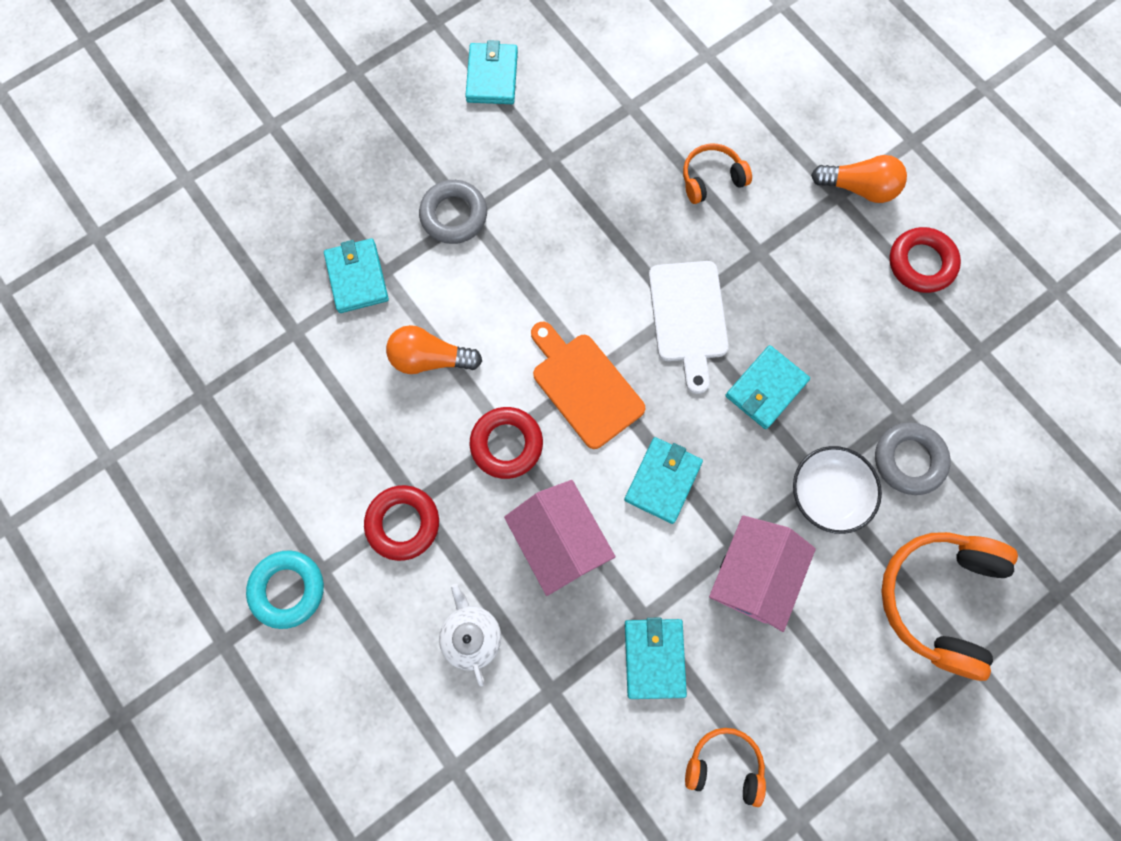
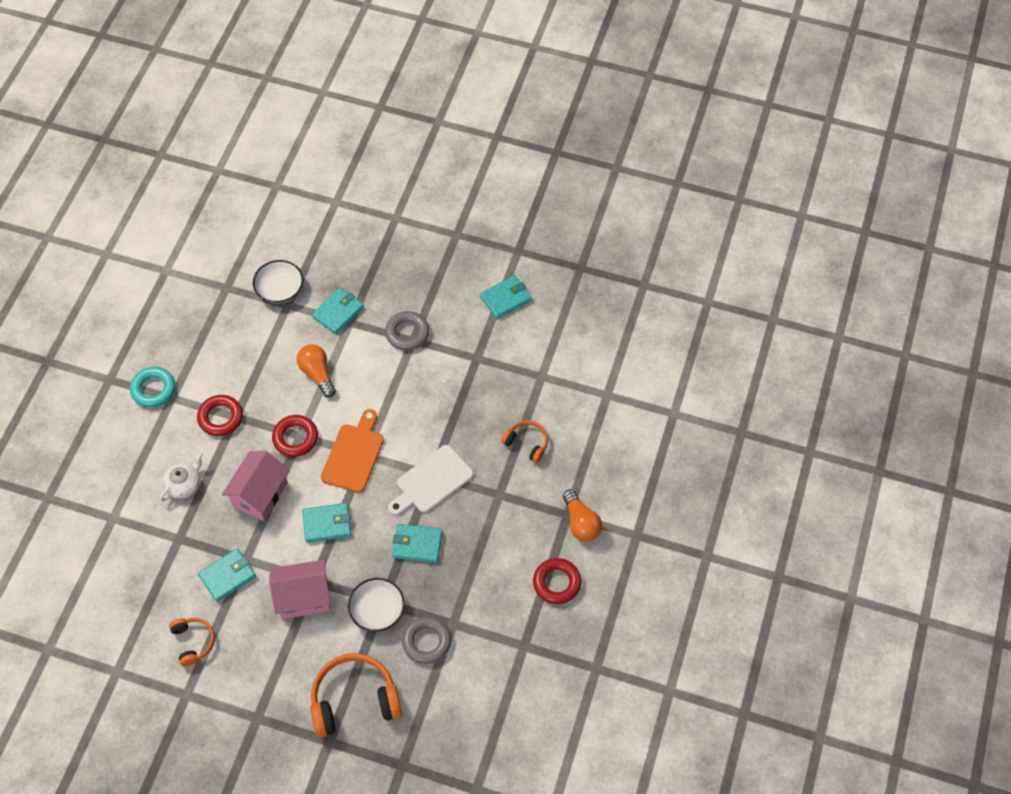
camera: 55 degrees right, 15 degrees down
(263, 328) = (280, 289): none -> white bowl

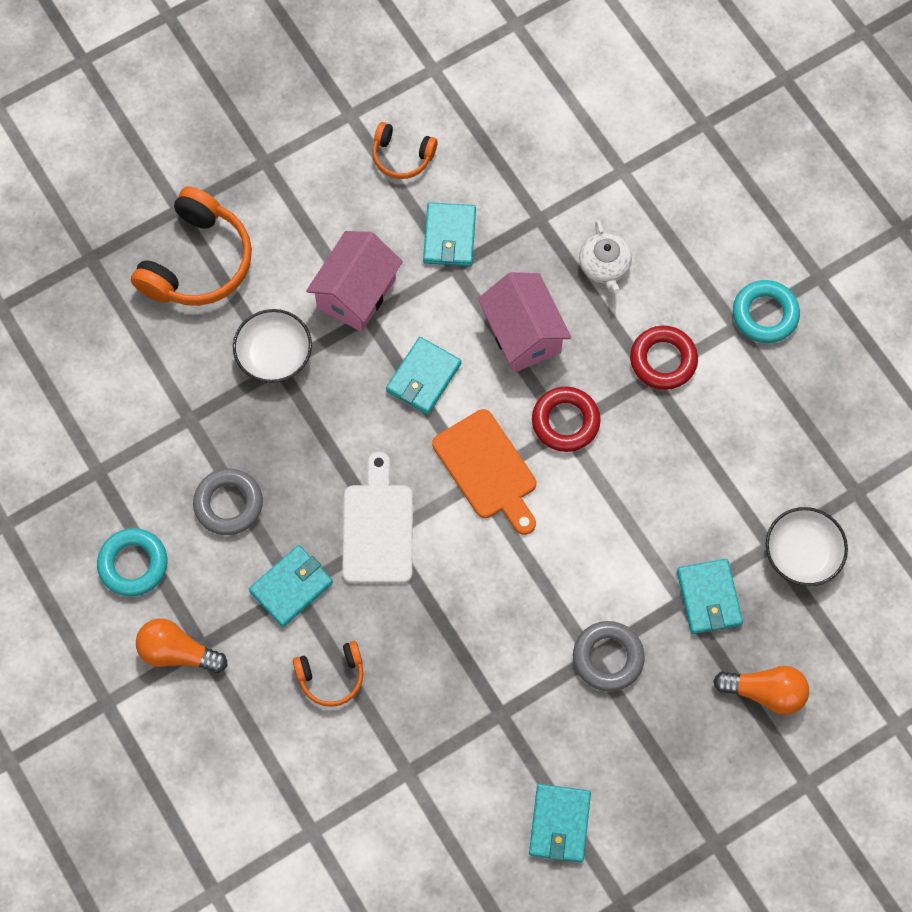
camera: 130 degrees right, 10 degrees up
(317, 374) = (635, 508): orange light bulb -> orange light bulb (765, 692)
(417, 544) = (313, 452): turquoise wallet -> turquoise wallet (291, 587)
(426, 642) = (194, 377): grey ring -> grey ring (228, 504)
(557, 583) = (133, 564): red ring -> turquoise ring

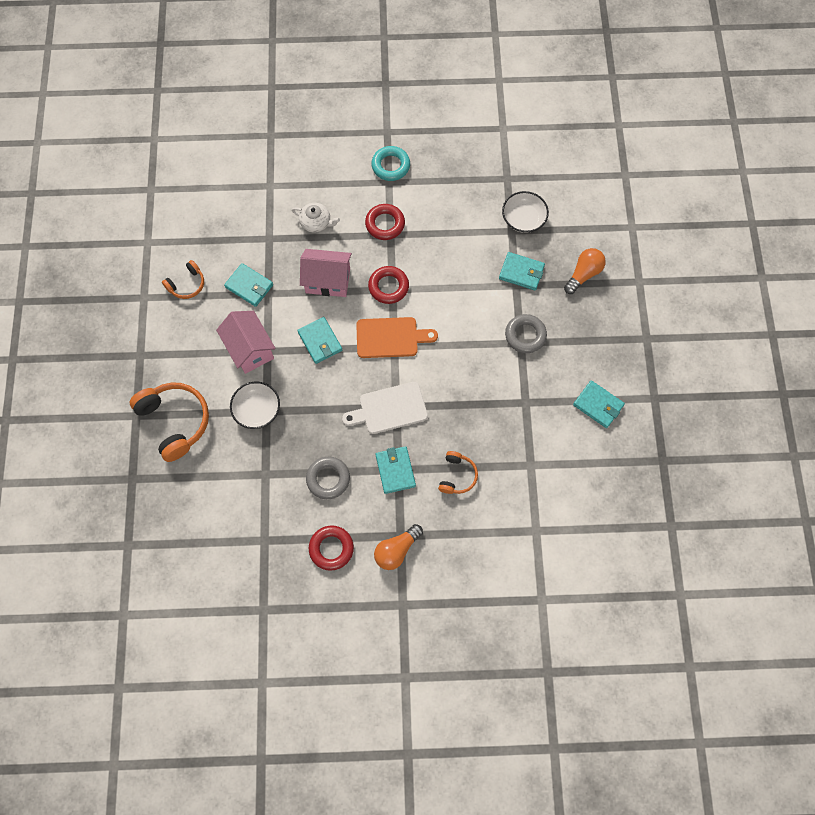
camera: 60 degrees left, 0 degrees up
(133, 564) = (331, 548): turquoise ring -> red ring
(378, 528) = (389, 409): white cutting board -> white cutting board turned 45 degrees counterclockwise

